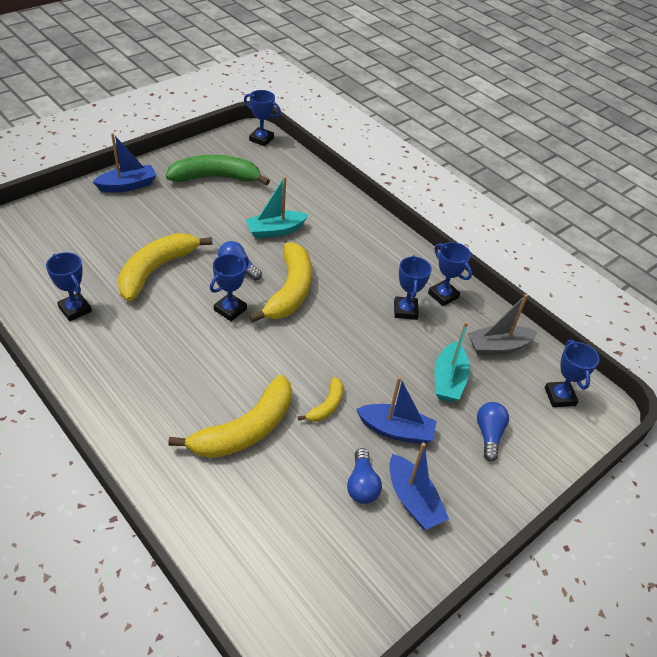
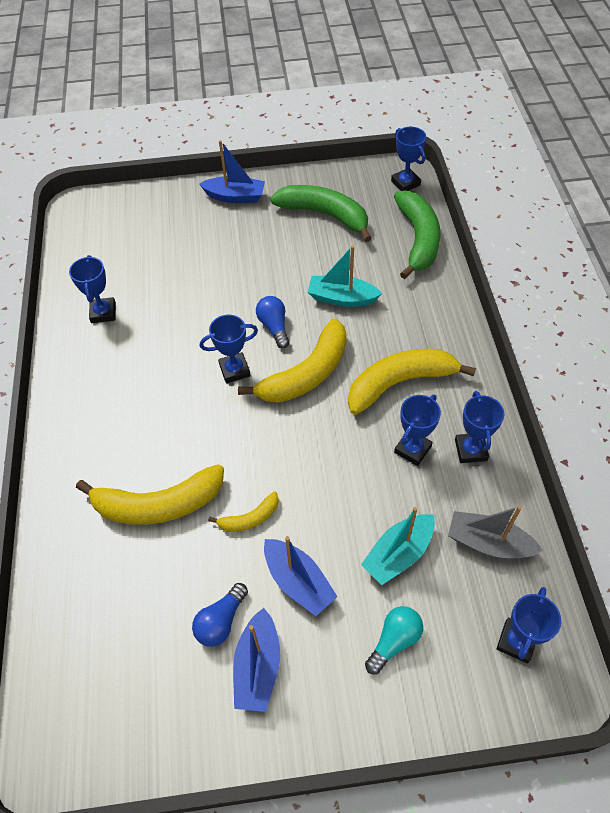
camera: 40 degrees right, 10 degrees up
(156, 270) = (198, 299): yellow banana -> yellow banana (400, 383)
(300, 174) = (418, 239): none -> green banana
(489, 435) = (394, 641): blue light bulb -> turquoise light bulb

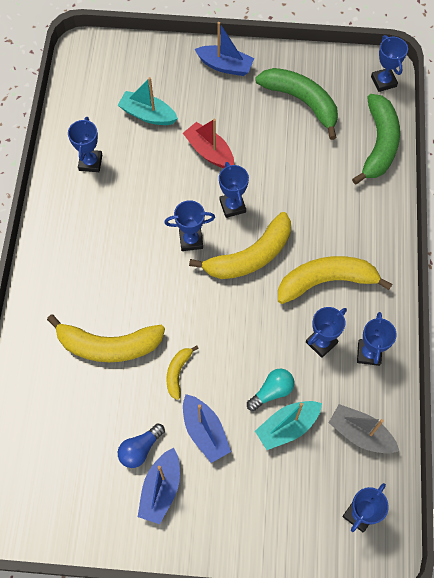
camera: 10 degrees right, 10 degrees up
(236, 278) = (209, 151): none -> red boat
(250, 518) = (178, 372): yellow banana -> yellow banana turned 120 degrees clockwise
(274, 327) = (232, 206): blue light bulb -> blue trophy
(342, 298) = (296, 190): turquoise boat -> turquoise boat (147, 114)
(394, 641) = (267, 493): turquoise light bulb -> turquoise light bulb (272, 391)

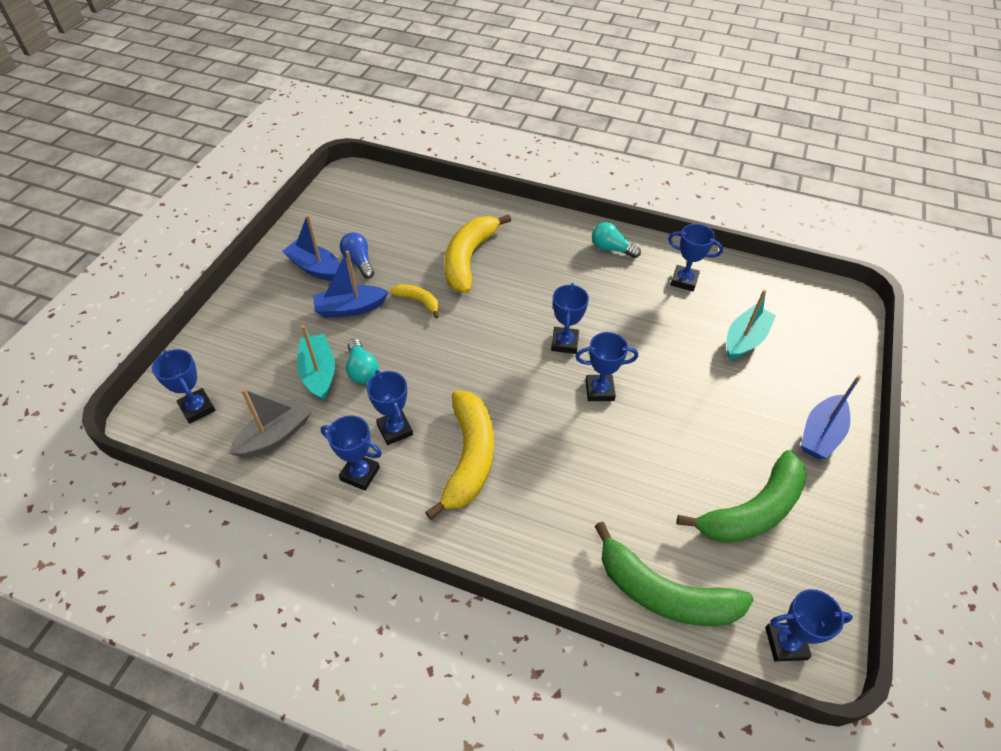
camera: 105 degrees right, 15 degrees down
(62, 225) = (611, 249): none -> turquoise light bulb
(209, 151) = (682, 386): red boat -> none
(250, 256) = (528, 391): yellow banana -> none

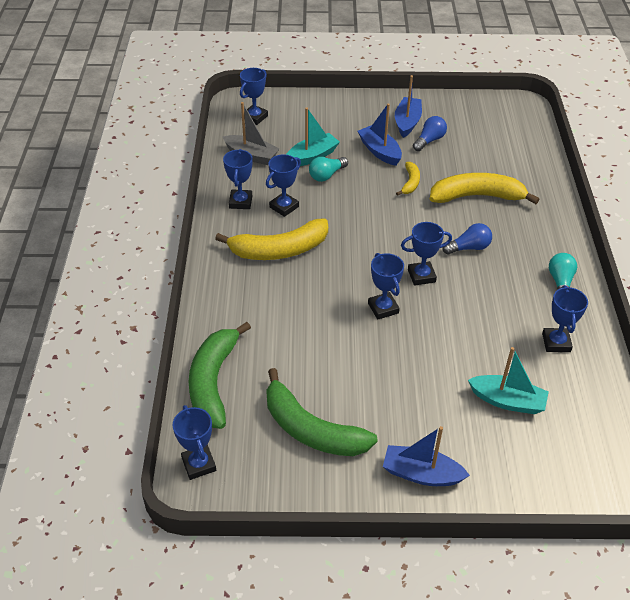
camera: 70 degrees right, 5 degrees down
(540, 292) = (469, 248): none -> blue light bulb

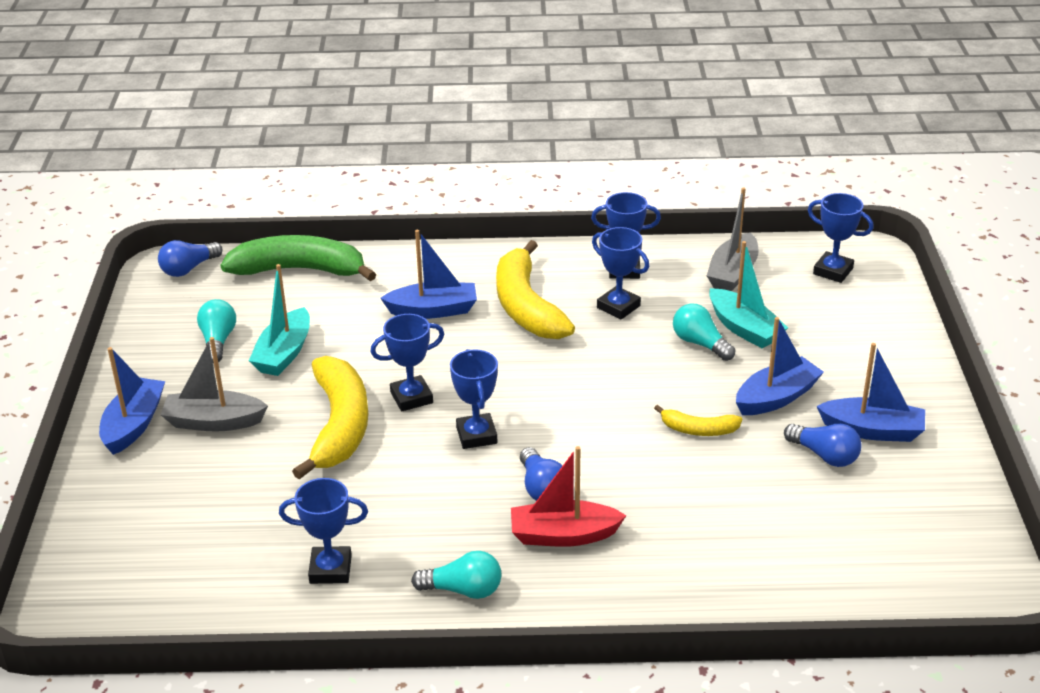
camera: 90 degrees right, 10 degrees down
(199, 464) = (189, 269): blue trophy -> blue light bulb
(279, 298) = (433, 310): none -> blue boat
(311, 429) = (218, 341): green banana -> turquoise light bulb
(415, 420) = (214, 422): none -> grey boat
(477, 196) = (675, 506): yellow banana -> yellow banana (339, 426)
(507, 240) = (563, 535): none -> red boat
(507, 401) = (229, 507): turquoise boat -> turquoise boat (284, 353)

